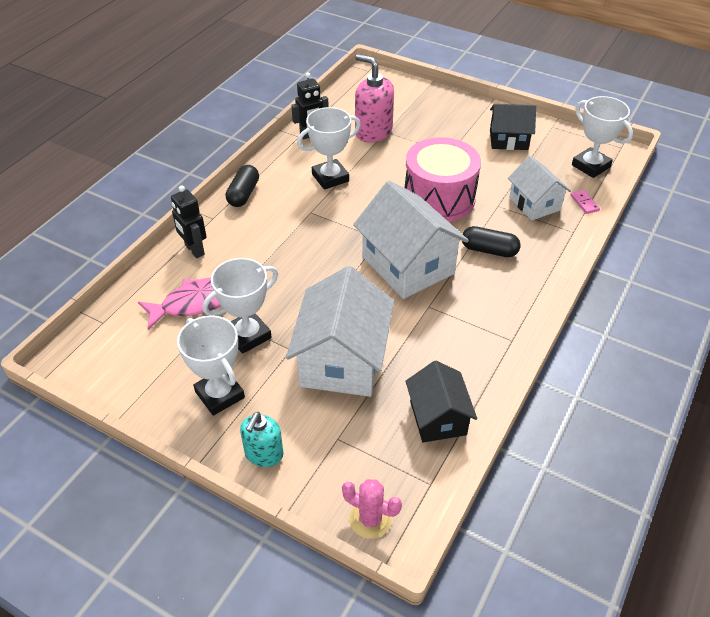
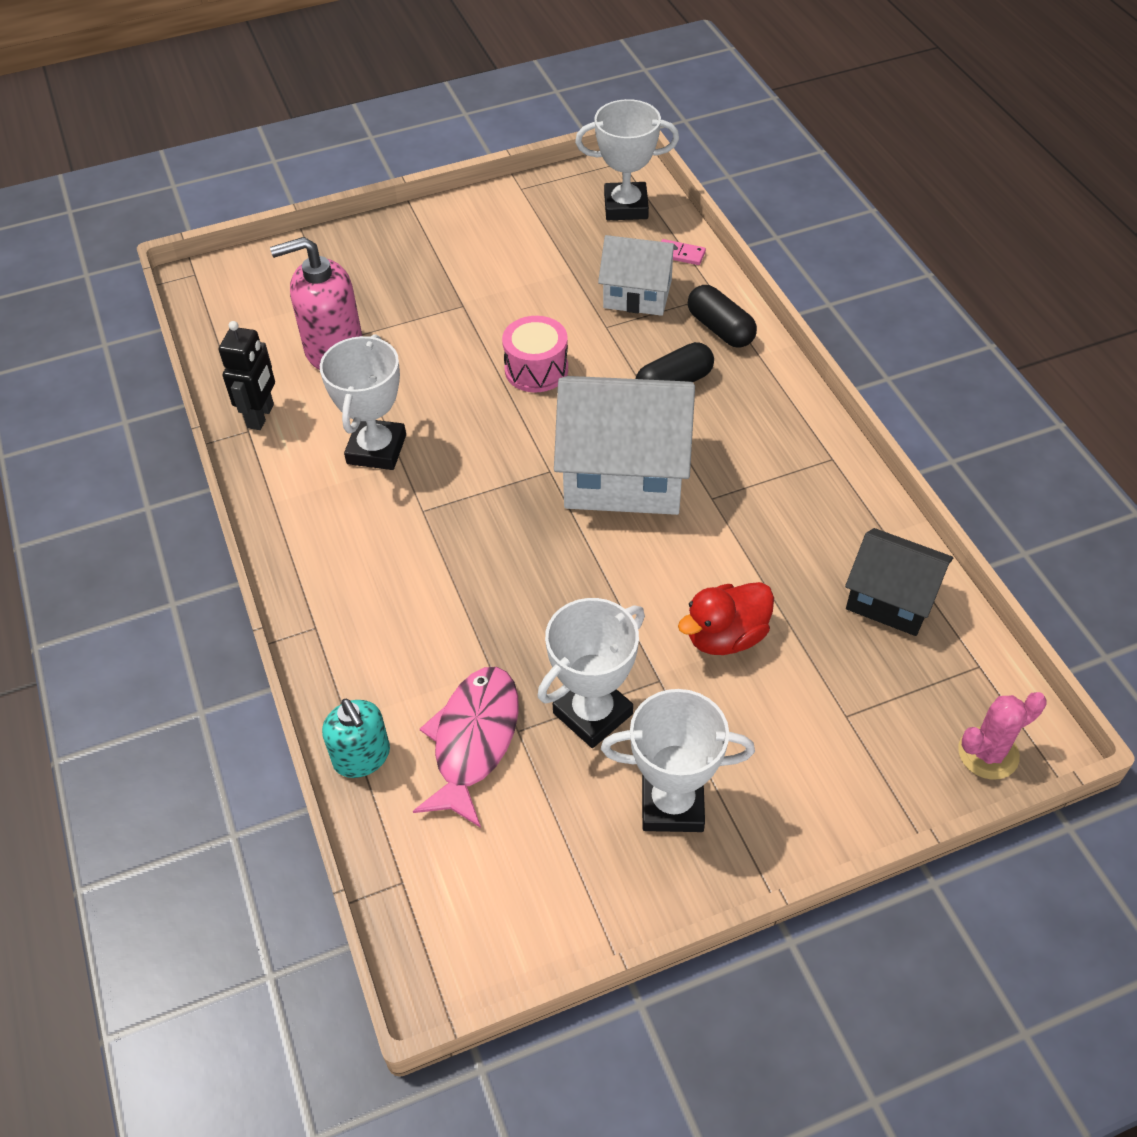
camera: 50 degrees left, 5 degrees up
(194, 250) = (361, 686): black robot -> none
(243, 194) = (303, 563): black capsule -> black capsule (720, 329)
(248, 335) = (592, 713): white trophy -> white trophy turned 45 degrees clockwise
(264, 454) = (811, 808): turquoise soap dispenser -> turquoise soap dispenser (362, 757)
(342, 360) = (725, 636): white house -> red duck
(439, 198) = (536, 369): pink drum -> pink drum, size x0.56
(508, 140) = (501, 240): black house -> none

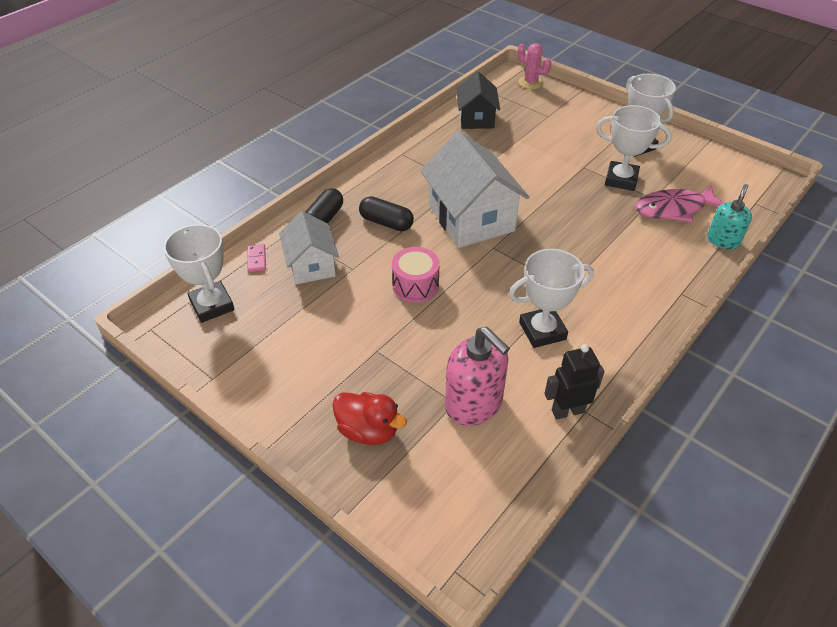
camera: 120 degrees left, 5 degrees down
(725, 636) = (541, 155): red duck -> red duck (368, 431)

